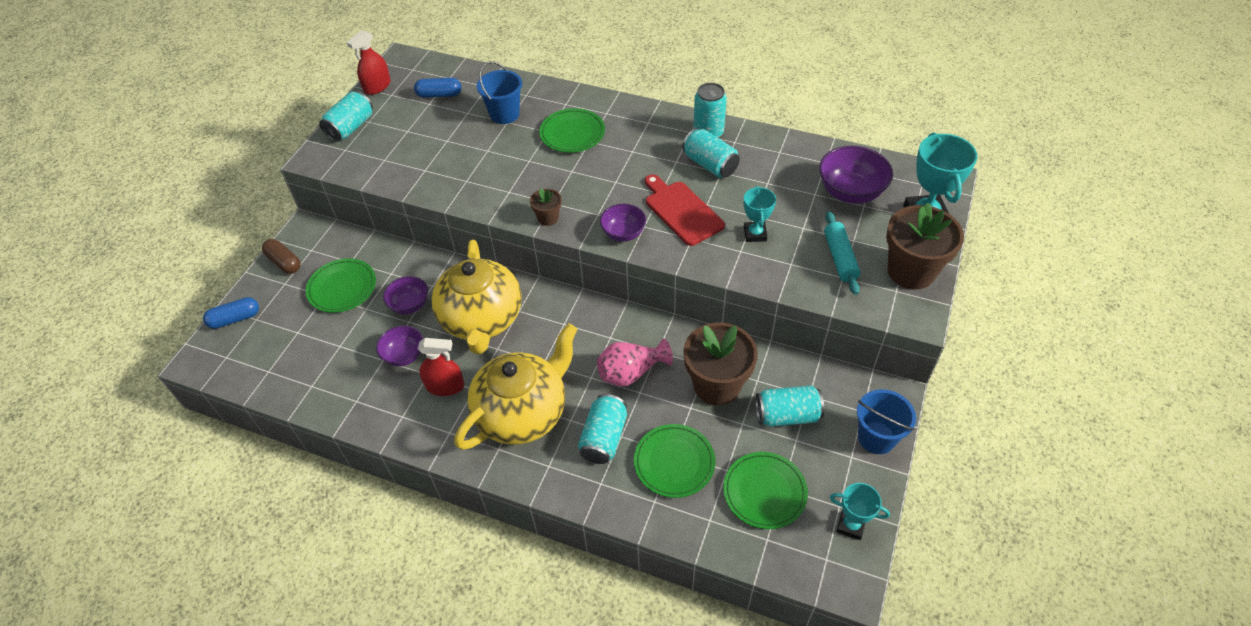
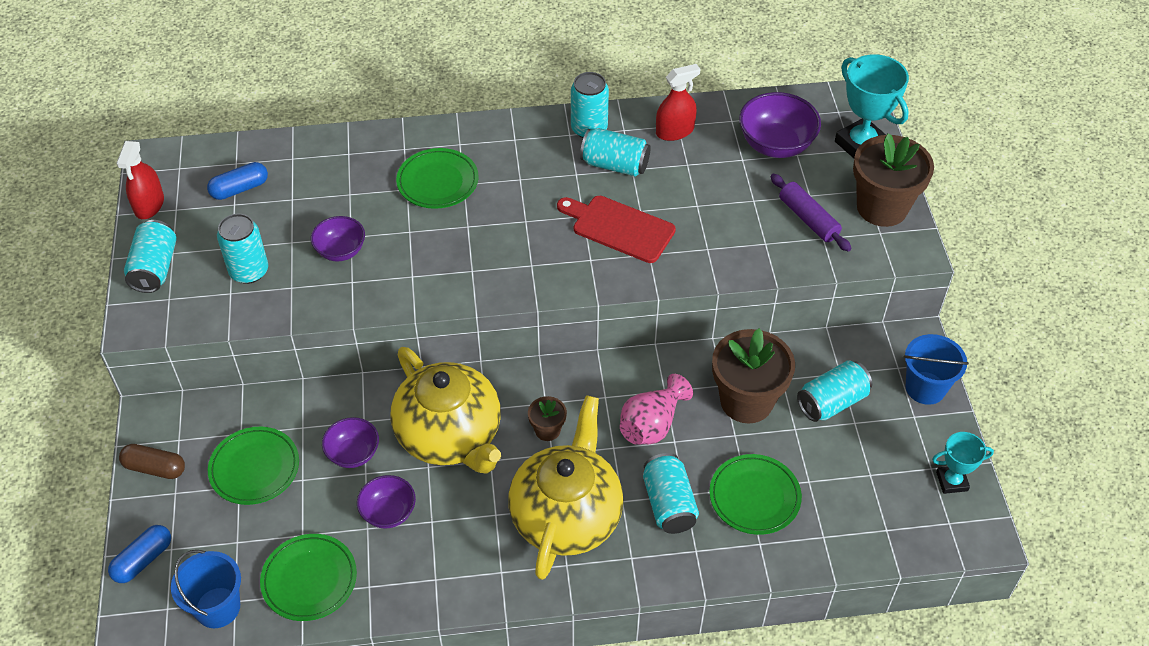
camera: 30 degrees left, 0 degrees up
(406, 150) = (249, 271): none -> turquoise can
(445, 386) = (460, 525): red spray bottle -> red spray bottle (674, 131)
(504, 114) = (339, 185): blue bucket -> blue bucket (217, 607)
(548, 218) = (479, 290): brown flower pot -> brown flower pot (547, 430)
(623, 233) = (574, 276): purple bowl -> purple bowl (341, 251)
(755, 234) = (710, 225): turquoise trophy -> none
(764, 492) = (857, 486): green plate -> green plate (309, 579)
(840, 258) = (808, 219): turquoise rolling pin -> purple rolling pin

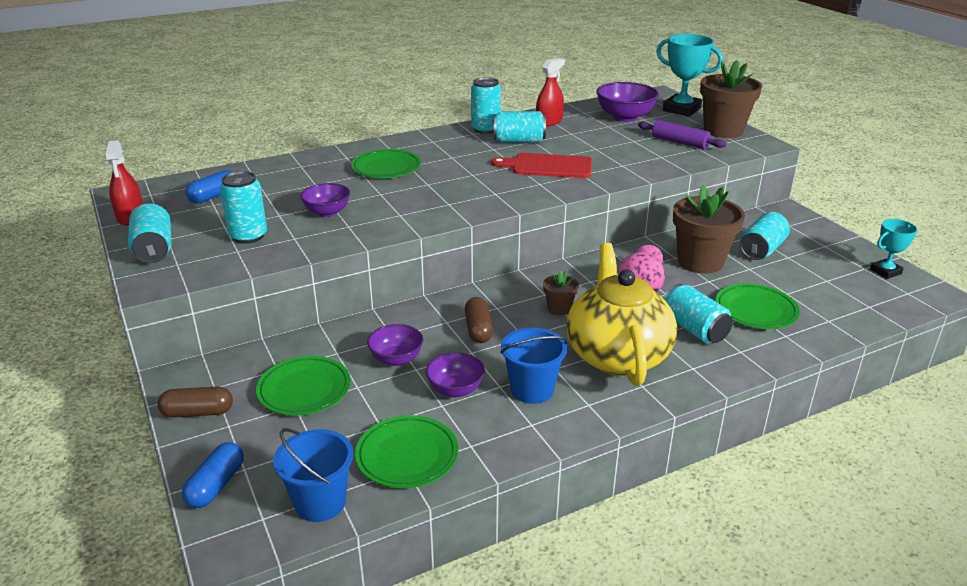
camera: 20 degrees left, 20 degrees down
(450, 436) = (478, 329): yellow teapot -> brown capsule
(925, 388) = (817, 231): blue bucket -> blue bucket (532, 390)

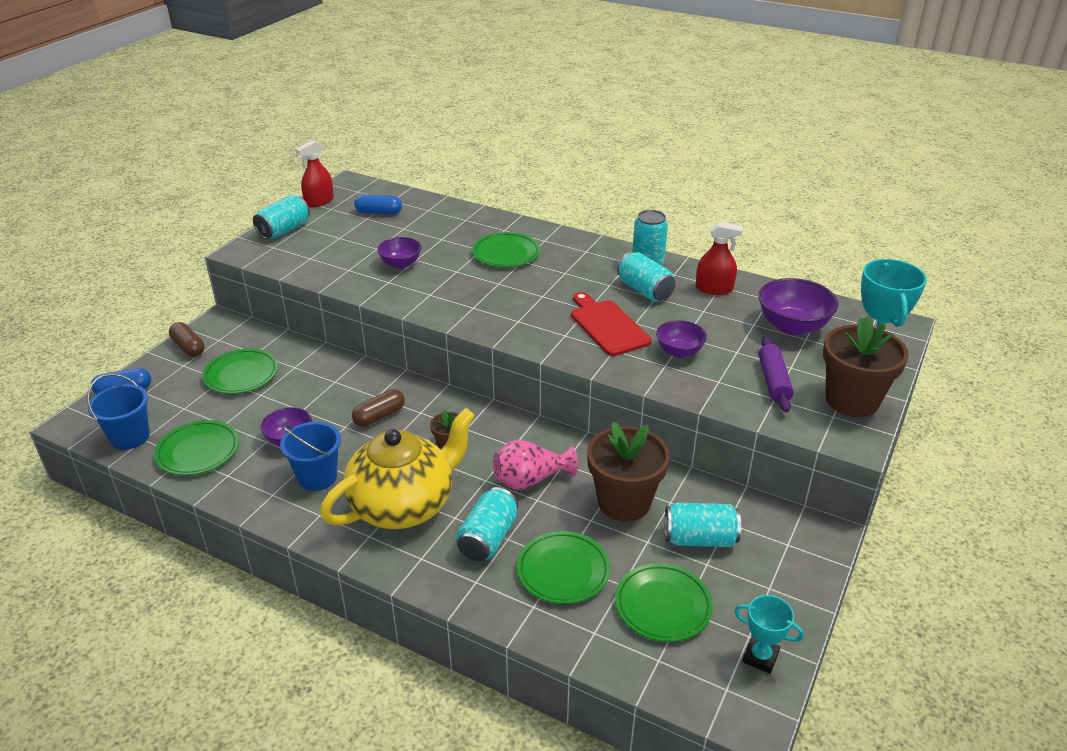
camera: 55 degrees right, 5 degrees up
(248, 236) = (334, 252): turquoise can -> none
(396, 359) = (307, 396): purple bowl -> purple bowl (679, 352)
(818, 286) = (663, 605): none -> green plate

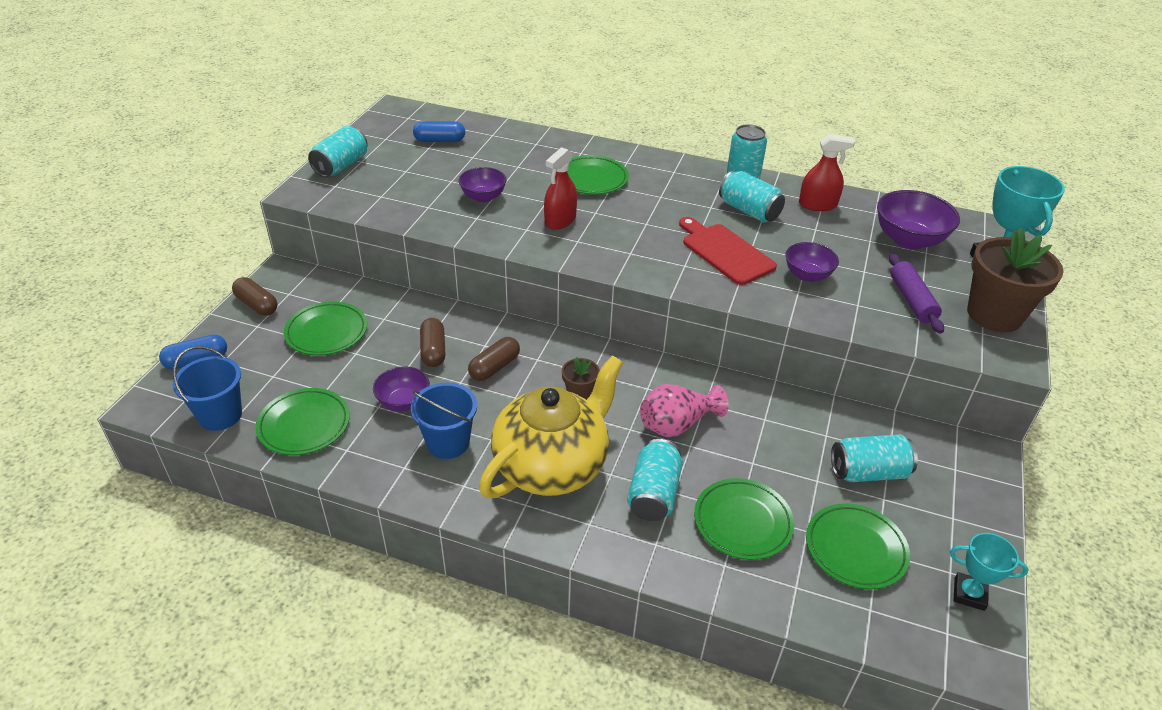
camera: 10 degrees left, 5 degrees up
(319, 201) = (369, 131): red spray bottle -> red spray bottle (560, 220)
(329, 398) = (433, 351): none -> brown capsule
(624, 502) = (780, 440): brown flower pot -> none

